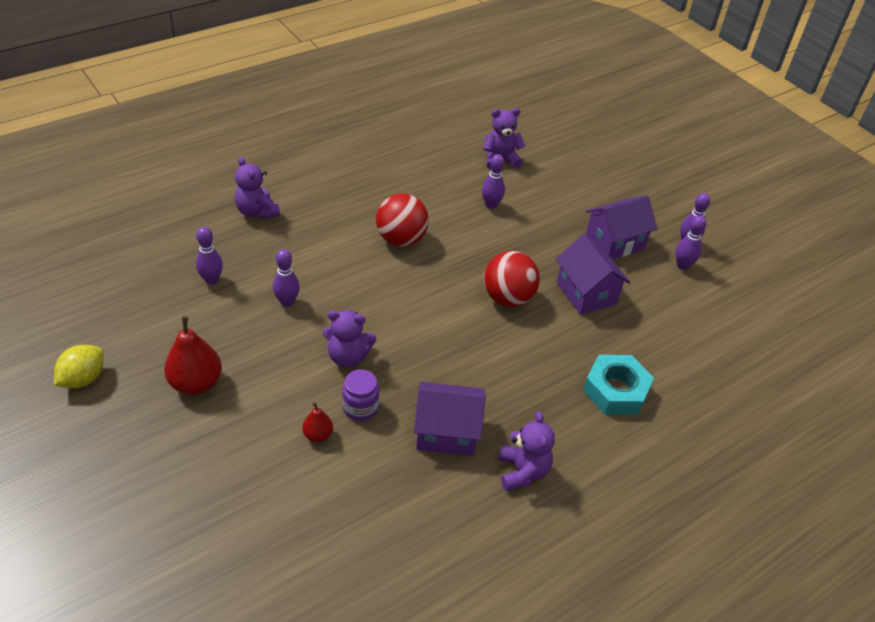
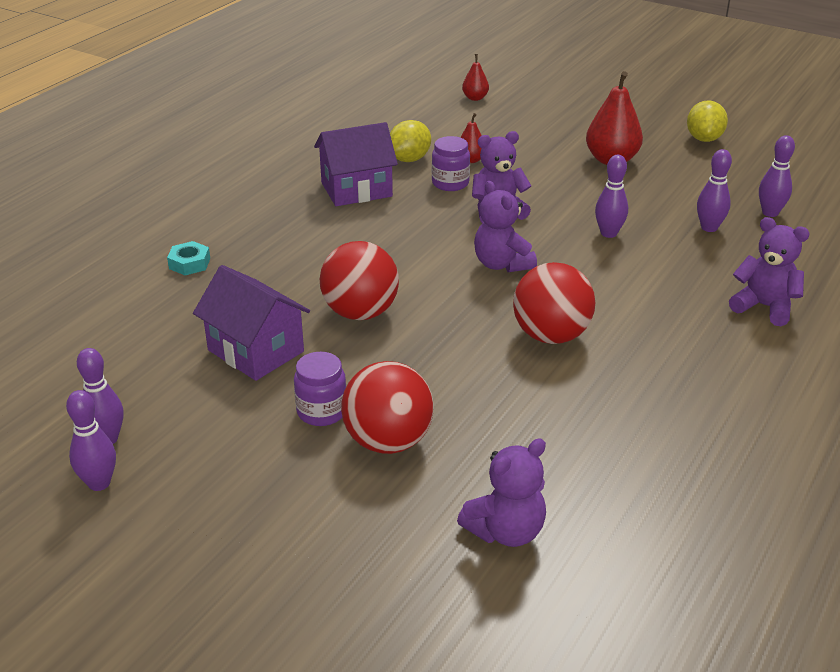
camera: 160 degrees right, 10 degrees down
(224, 554) = (475, 98): none -> red pear
(373, 460) = (409, 159): none -> yellow lemon
(491, 205) = (463, 432): purple bowling pin -> purple bowling pin (770, 213)
(522, 472) = (269, 185): purple teddy bear -> purple teddy bear (502, 264)
(532, 213) = (388, 441): none -> red ball
(560, 241) = (322, 411): none -> purple jar
(614, 242) = (231, 439): purple house -> none
(615, 390) = (189, 263): turquoise nut -> turquoise nut, size x0.52

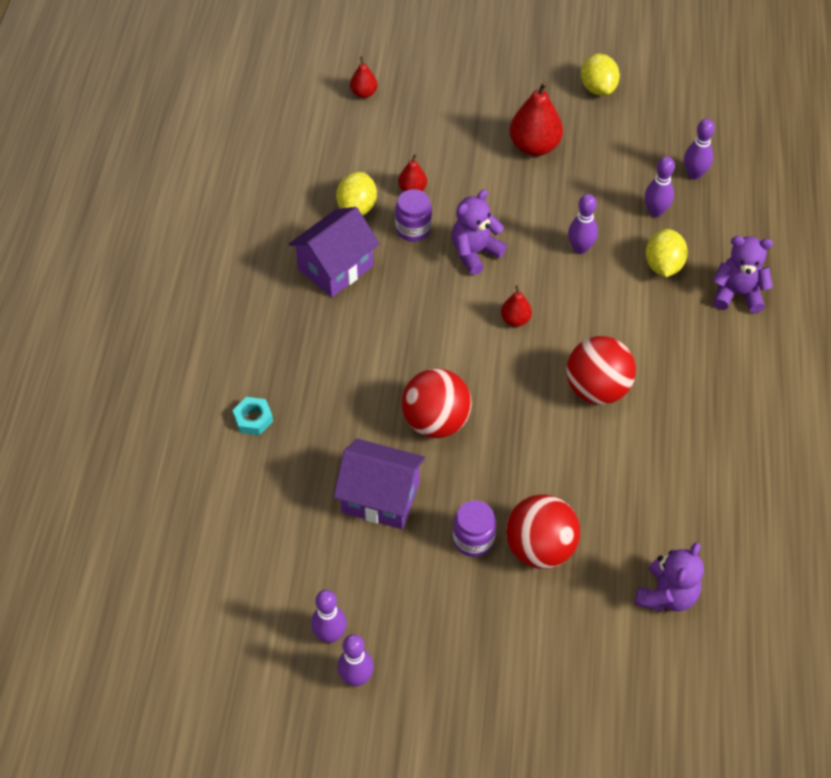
camera: 25 degrees left, 20 degrees up
(502, 264) = (515, 320): purple teddy bear -> red pear
(691, 266) = (663, 265): none -> yellow lemon

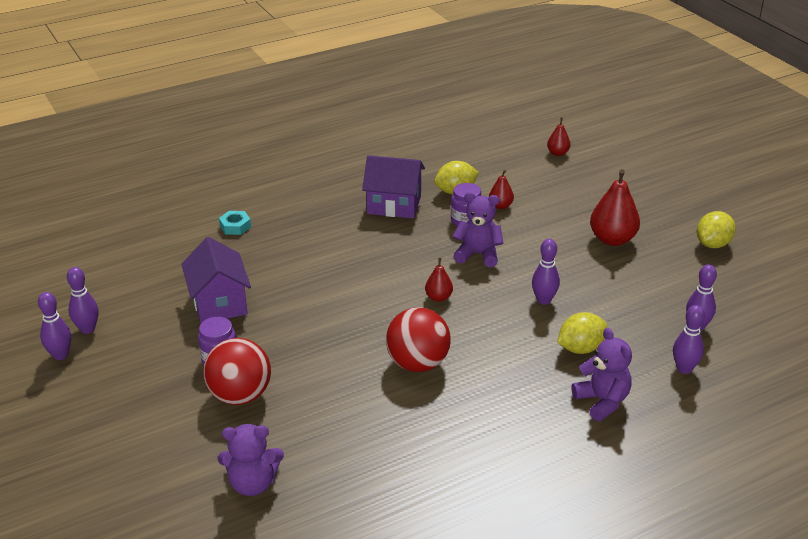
camera: 55 degrees right, 20 degrees down
(436, 421) = (308, 300): red ball -> none
(655, 211) = (630, 322): purple bowling pin -> purple bowling pin (684, 369)

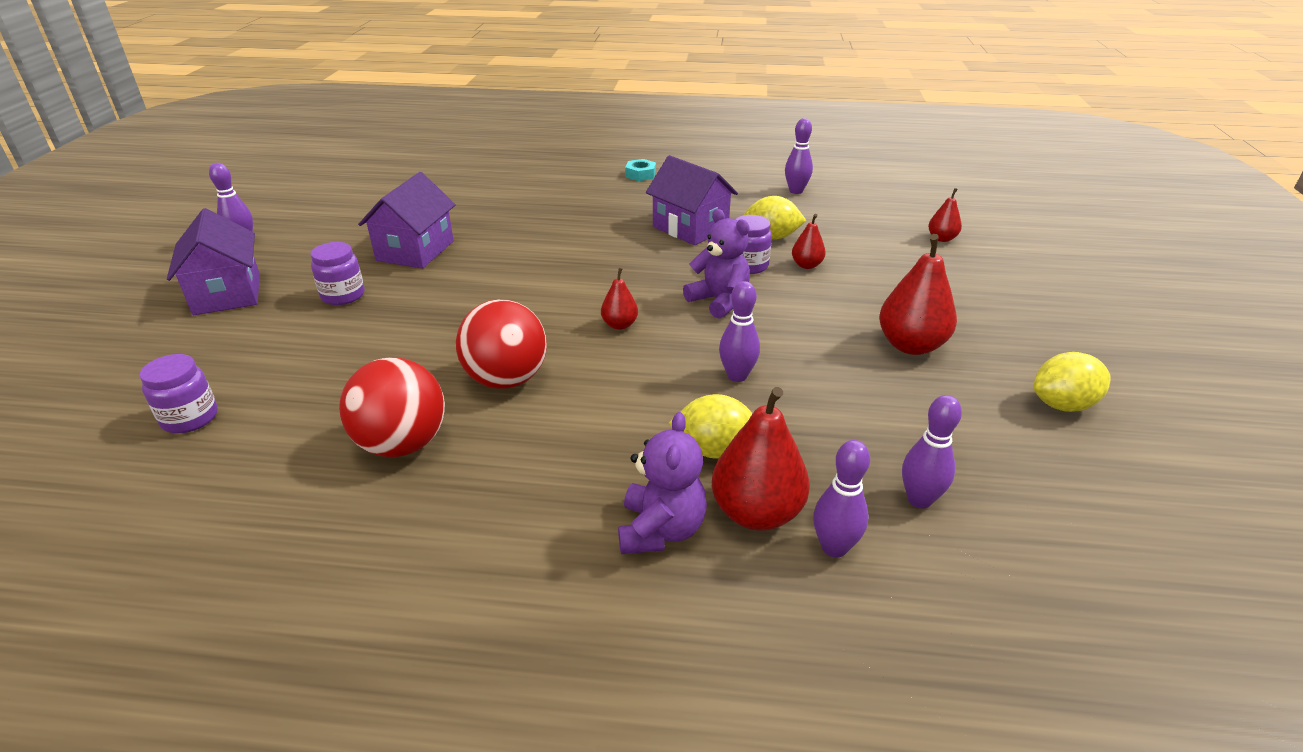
camera: 35 degrees right, 0 degrees up
(87, 329) = (292, 231): purple bowling pin -> purple bowling pin (796, 191)
(125, 398) = (227, 294): none -> purple house
(235, 226) = (520, 198): turquoise nut -> turquoise nut (640, 174)
(240, 395) = (309, 333): red ball -> red ball (402, 444)
(253, 483) = (190, 418): purple teddy bear -> purple jar
(635, 370) = (756, 513): none -> red pear

